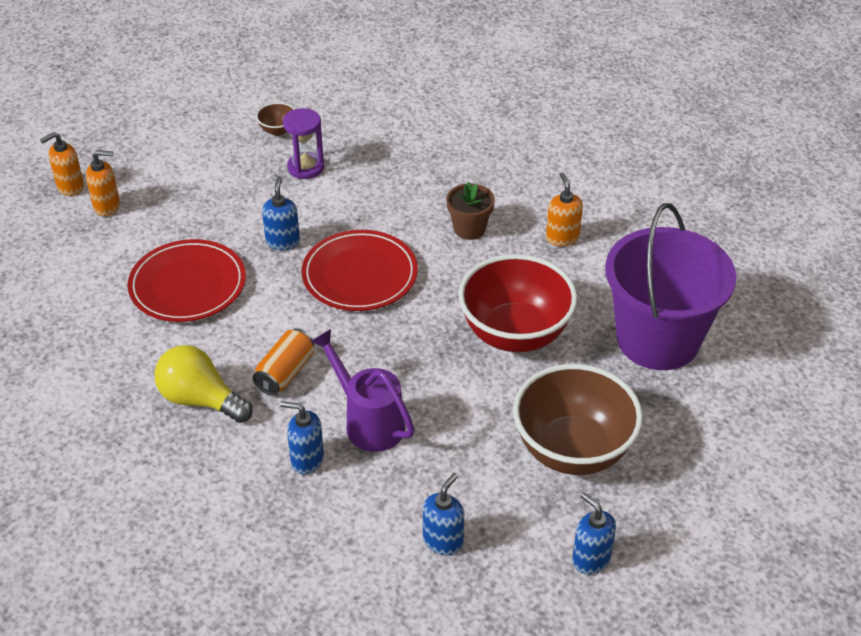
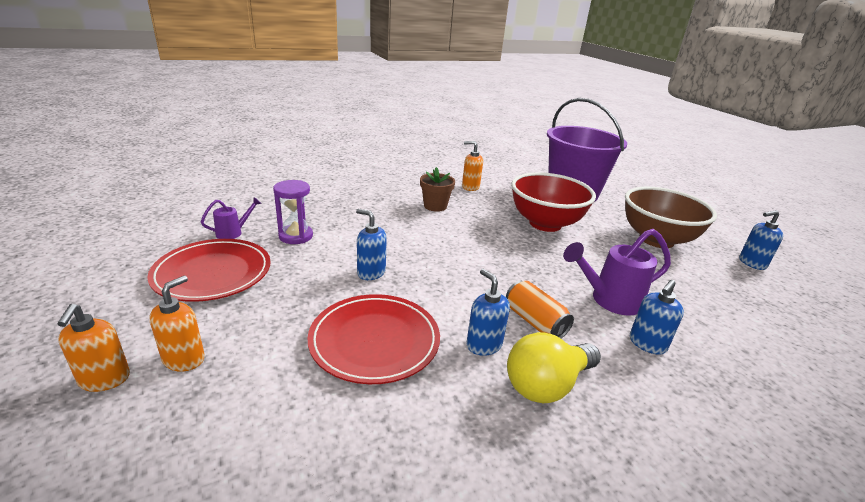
camera: 65 degrees left, 15 degrees down
(278, 130) = (233, 233): brown bowl -> purple watering can
(360, 275) = (444, 254): red plate -> red plate (213, 273)
(443, 541) = (741, 308): blue soap dispenser -> blue soap dispenser (483, 345)

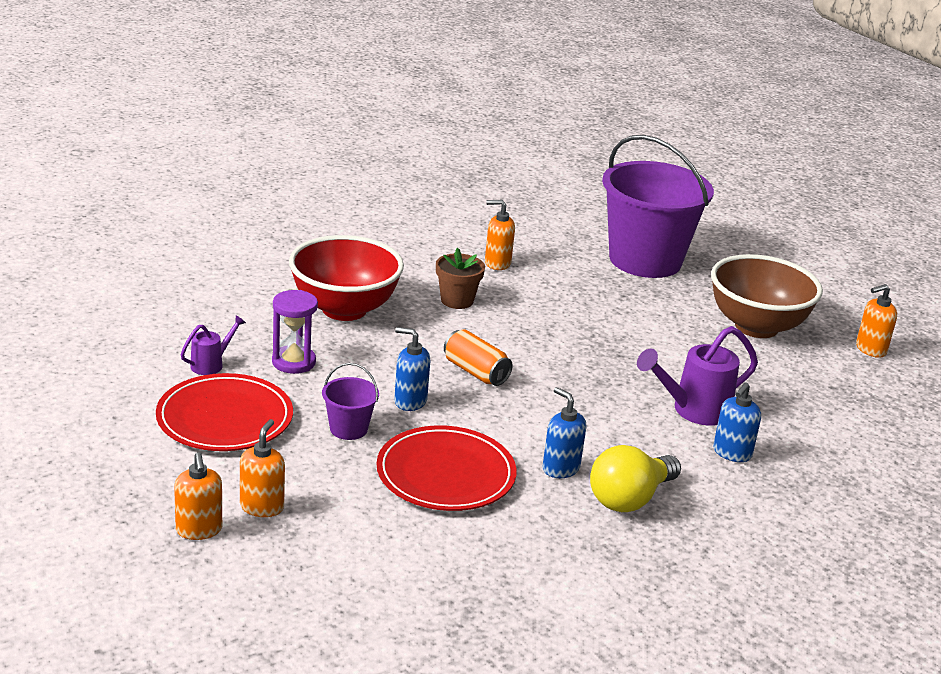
camera: 10 degrees left, 0 degrees up
(309, 291) = (348, 429): none -> purple bucket
(535, 322) = (611, 441): orange can -> orange can (475, 372)
(545, 224) = (611, 315): red bowl -> red bowl (344, 309)
(751, 263) = (870, 349): blue soap dispenser -> orange soap dispenser

